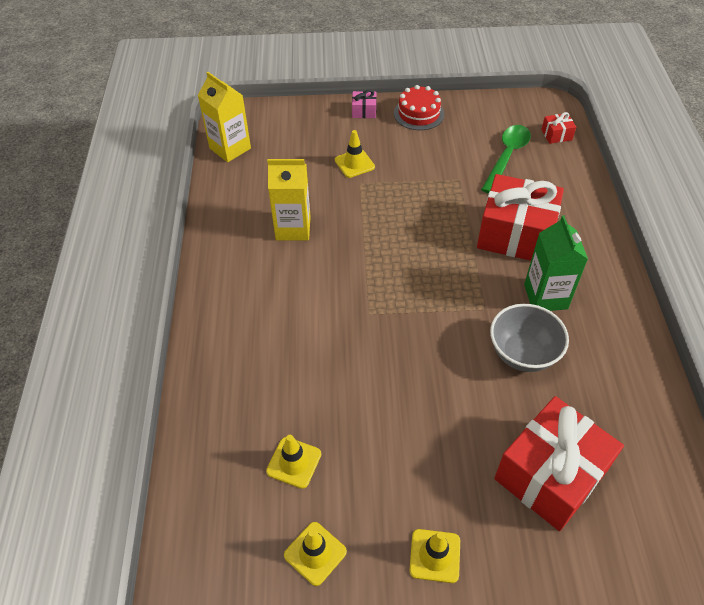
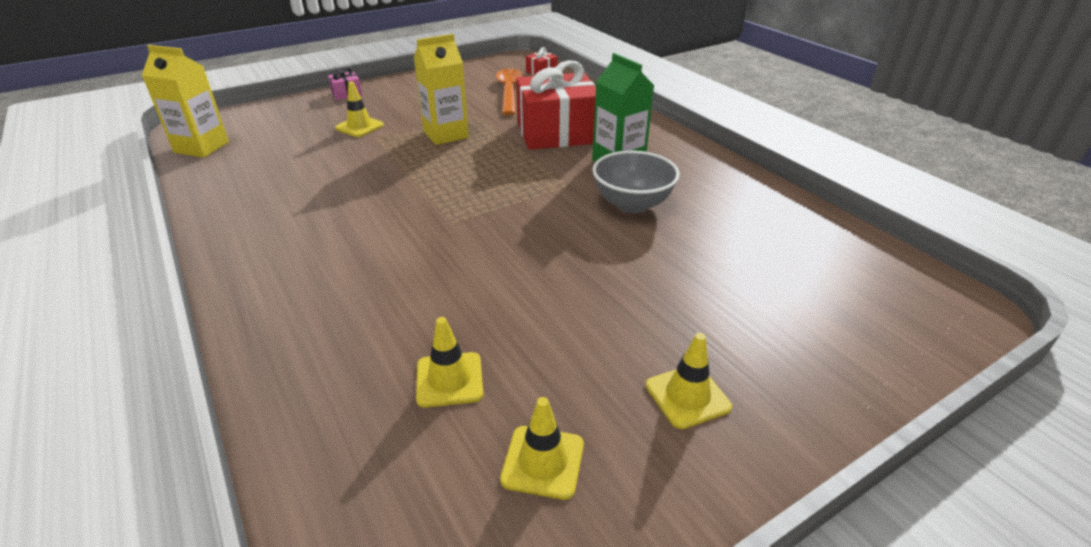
camera: 30 degrees left, 15 degrees down
(293, 228) = (317, 185): yellow carton -> yellow carton (446, 134)
(419, 114) = (405, 85): red cake -> none
(507, 156) = (509, 92): green spoon -> orange spoon
(550, 474) = (738, 279): red gift -> none

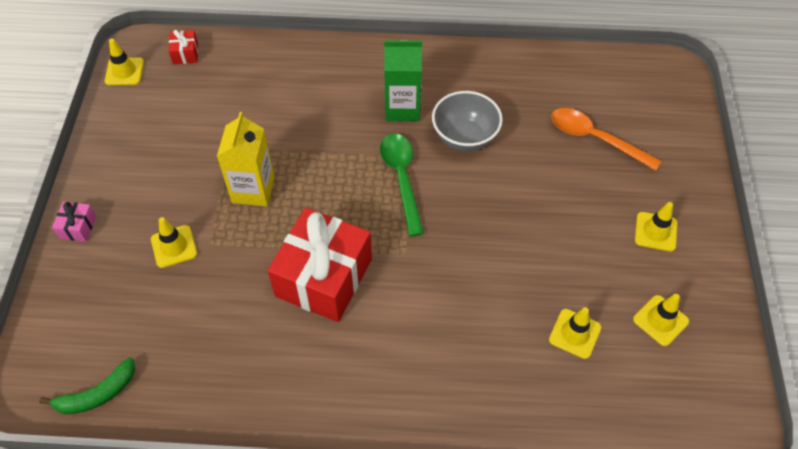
camera: 55 degrees left, 20 degrees up
(201, 147) = (97, 394): yellow carton -> green banana
(497, 62) = (124, 72): none -> yellow traffic cone
(509, 92) = (206, 101): orange spoon -> orange spoon (595, 138)
(538, 190) = (401, 178): none -> green spoon
(556, 133) = (320, 115): red gift -> red gift (323, 277)

